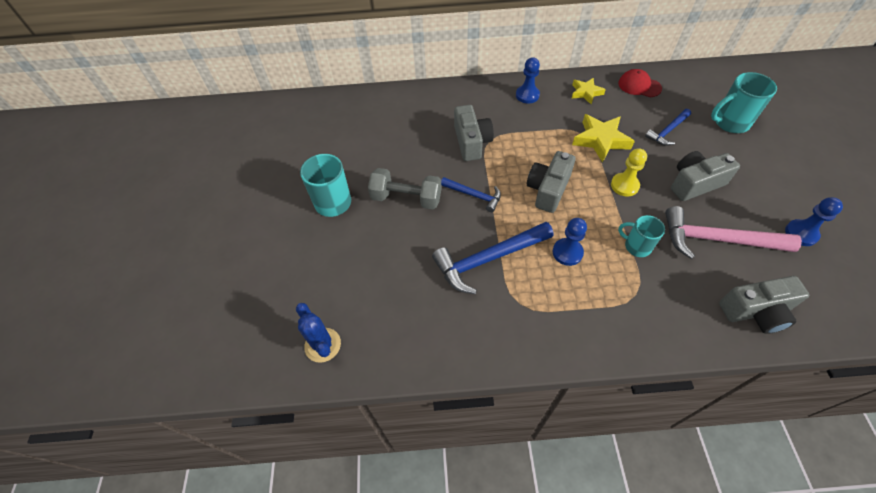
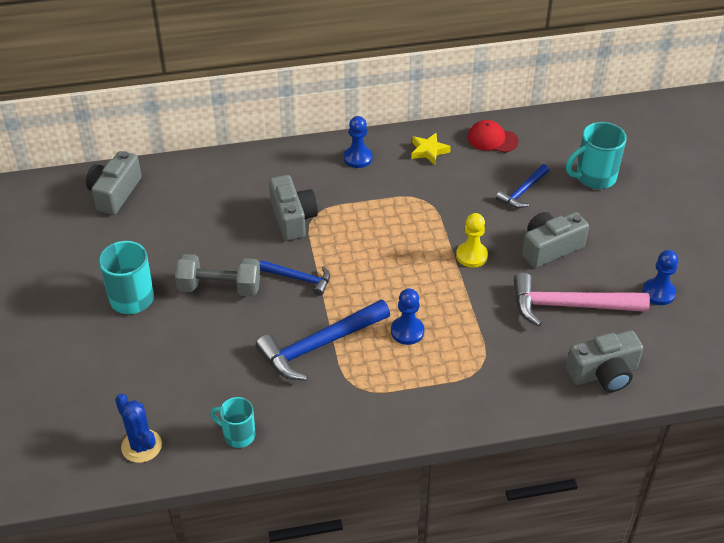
camera: 10 degrees left, 10 degrees down
(548, 190) = (385, 266): grey camera -> grey camera (115, 193)
(601, 140) = (445, 206): yellow star -> none
(636, 246) = (483, 319): turquoise mug -> turquoise mug (238, 435)

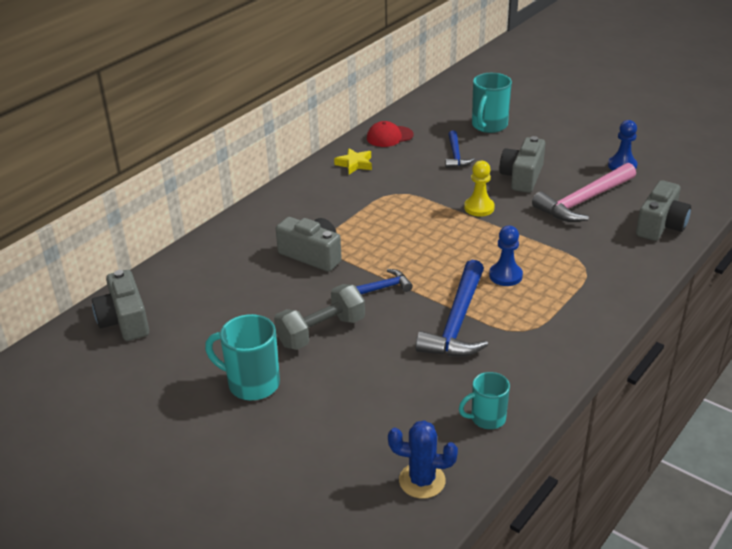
camera: 40 degrees left, 10 degrees down
(358, 158) = (307, 193): blue pawn -> none

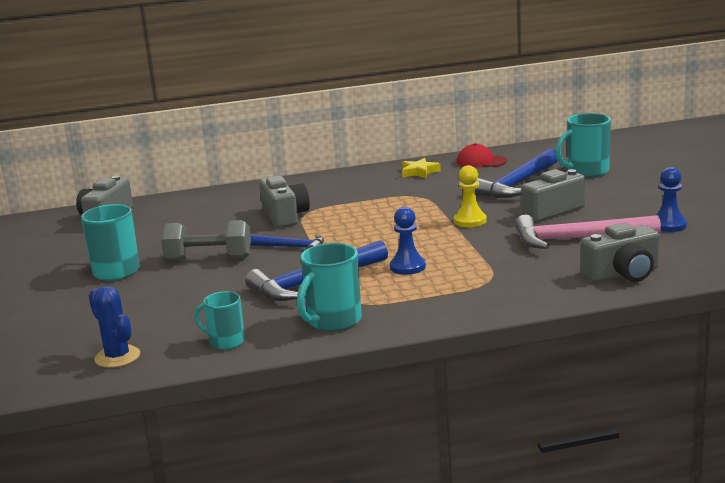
camera: 40 degrees right, 15 degrees down
(455, 155) = (516, 184): blue hammer -> blue hammer, size x1.77
(537, 357) = (333, 321): none -> turquoise mug

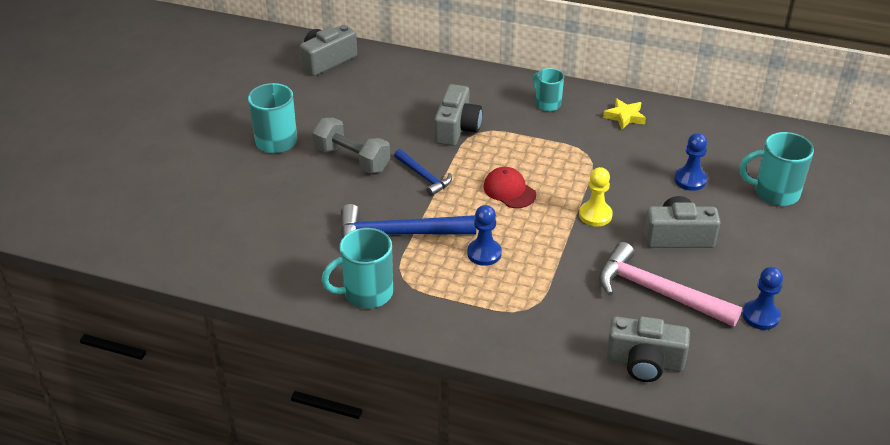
camera: 30 degrees right, 20 degrees up
(117, 357) = (195, 251): blue cactus -> none
(225, 342) = (275, 275): turquoise mug -> turquoise mug (547, 103)
(481, 161) = (695, 127): red cap -> red cap (509, 190)
(516, 184) = (690, 180): blue hammer -> blue pawn

